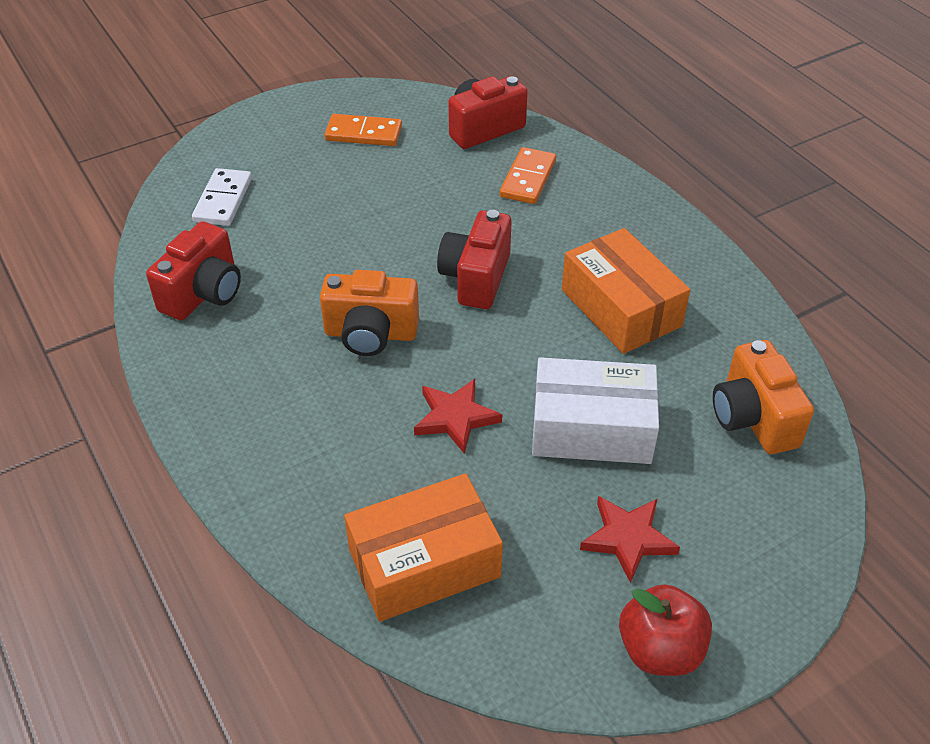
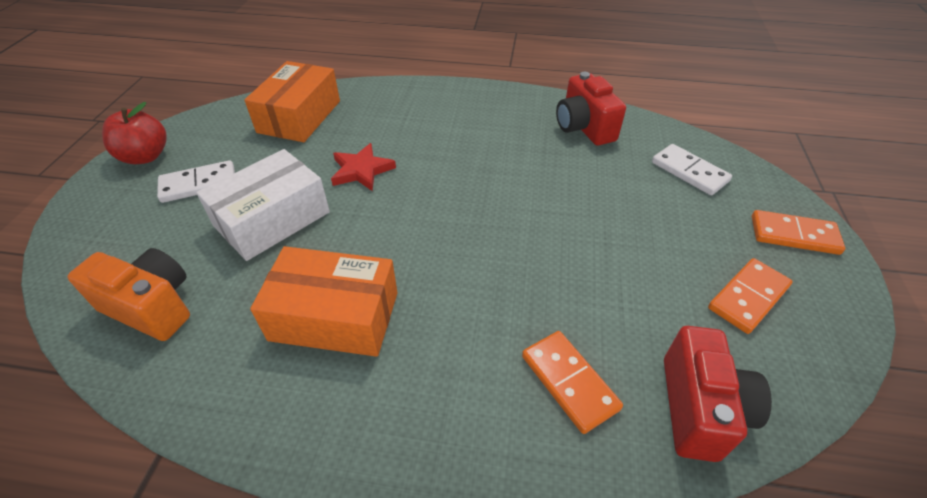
camera: 130 degrees right, 0 degrees up
(265, 129) = (794, 235): none -> orange domino
(371, 334) = (470, 173): orange camera -> none
(476, 278) = (467, 251): red camera -> none
(628, 538) = (199, 184): red star -> white domino

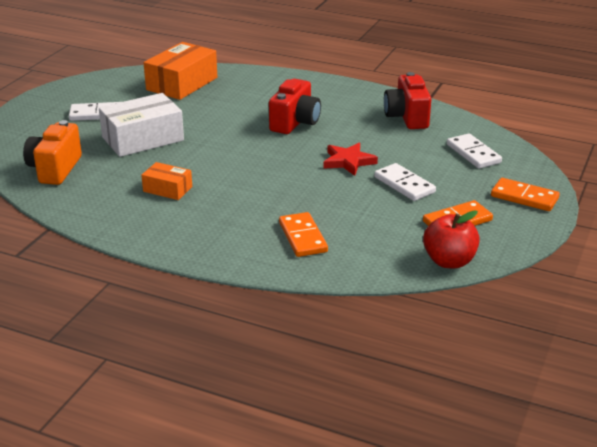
camera: 15 degrees right, 15 degrees down
(145, 156) = (63, 94): red apple -> red apple (449, 261)
(152, 307) = (55, 169): orange camera -> orange camera turned 120 degrees counterclockwise
(334, 316) = (167, 189): orange box -> orange box, size x0.54
(361, 170) = (216, 121): red star -> red star (348, 161)
(644, 241) = (404, 185): none -> white domino
(699, 408) = (379, 259): red camera -> red camera (295, 123)

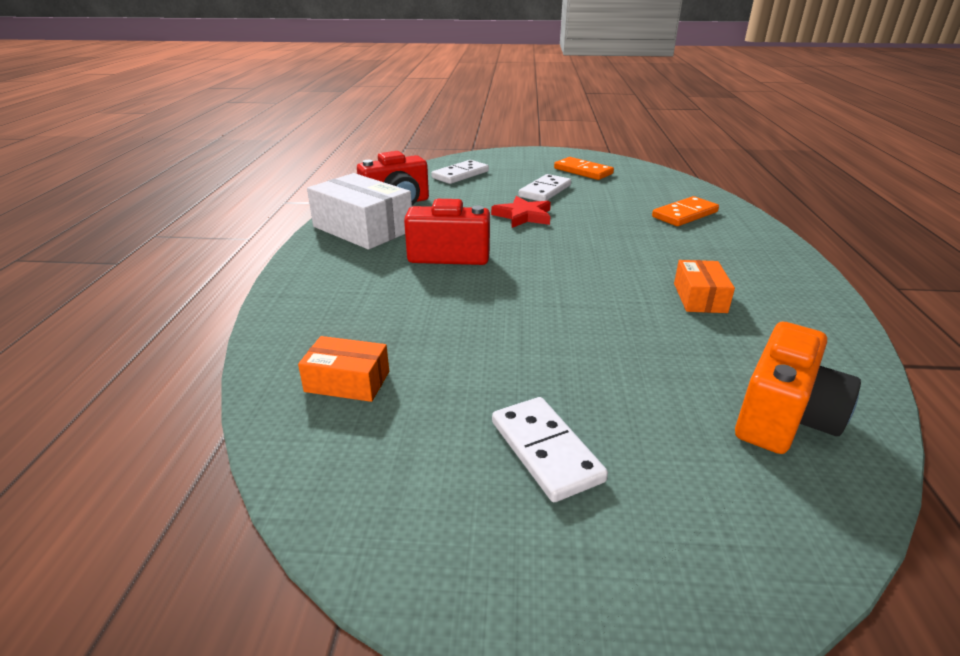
camera: 110 degrees left, 0 degrees up
(55, 169) = (783, 418): orange camera -> orange camera turned 45 degrees counterclockwise
(143, 139) = (593, 358): white box -> white box (363, 228)
(182, 84) = (347, 381): orange box -> orange box, size x0.54
(449, 261) = (642, 169): red apple -> none
(524, 197) = (522, 157): orange domino -> none

